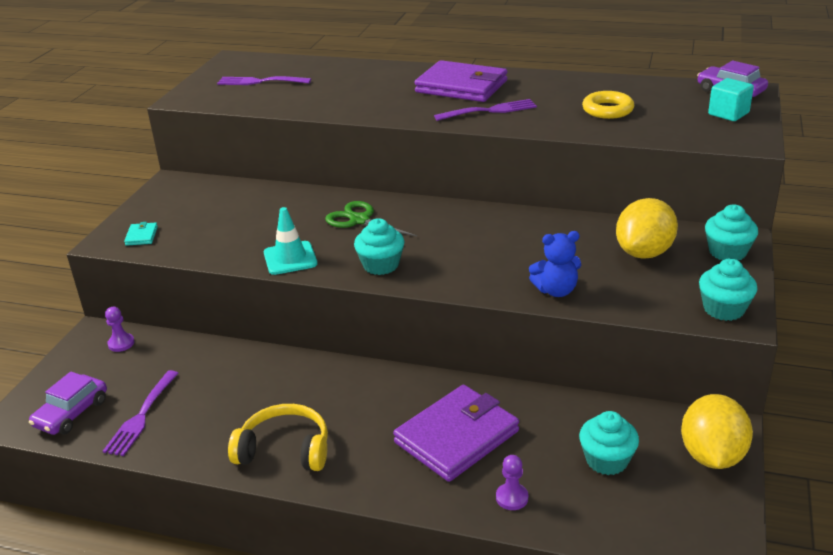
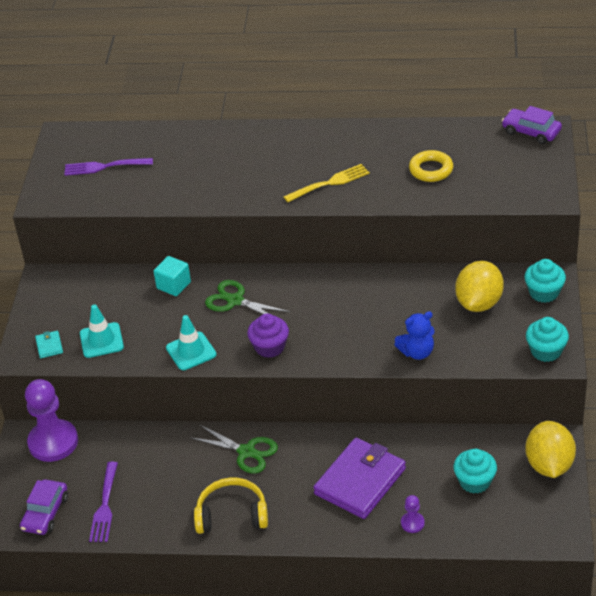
camera: 10 degrees left, 10 degrees up
(121, 343) = (53, 442): purple pawn -> purple pawn, size x2.26
(199, 238) = (101, 340): none -> turquoise traffic cone
(330, 384) = (246, 452): none -> green scissors
(381, 265) = (269, 347): turquoise cupcake -> purple cupcake
(461, 87) = (295, 152): purple wallet -> none
(490, 111) = (330, 183): purple fork -> yellow fork
(728, 113) = (532, 163): turquoise cube -> turquoise cube (174, 285)

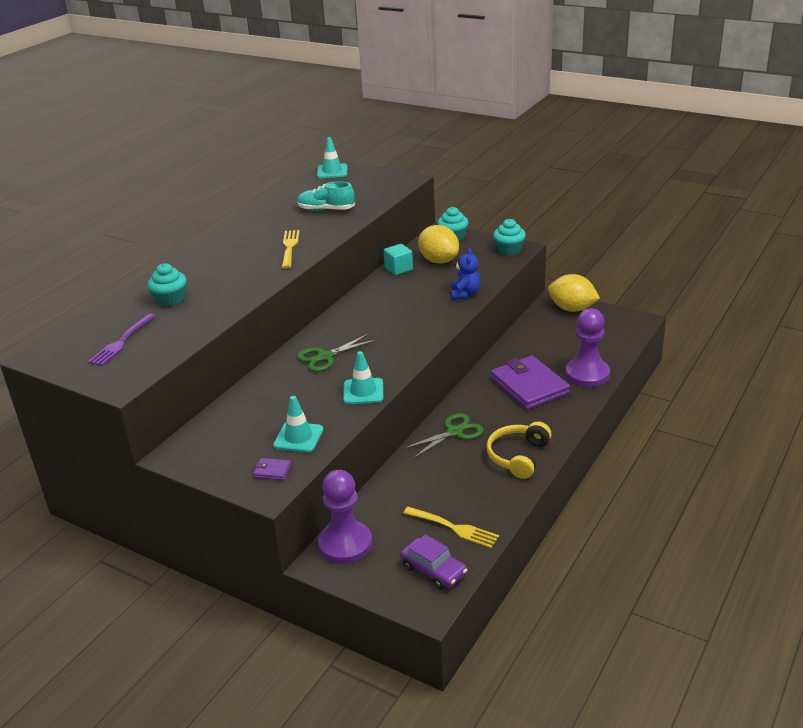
camera: 65 degrees left, 10 degrees down
(49, 346) = (272, 471): turquoise wallet -> purple wallet
(104, 506) = (454, 528): purple fork -> yellow fork
(174, 285) = (271, 383): turquoise cube -> turquoise cube (398, 269)
(269, 347) = (397, 353): purple cupcake -> none
(412, 523) = (587, 374): purple pawn -> purple pawn, size x2.26
(431, 170) = (326, 210): yellow ring -> turquoise shoe
(474, 481) = (566, 340): turquoise cupcake -> turquoise cupcake (170, 300)
(531, 132) = (332, 171): purple car -> turquoise traffic cone

